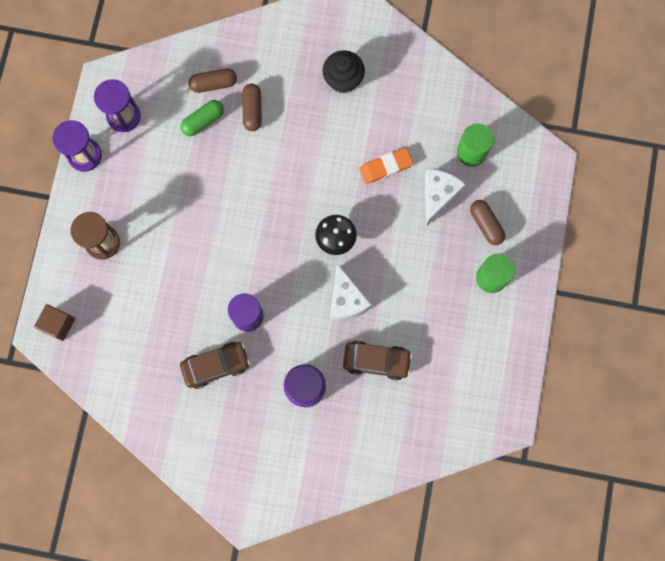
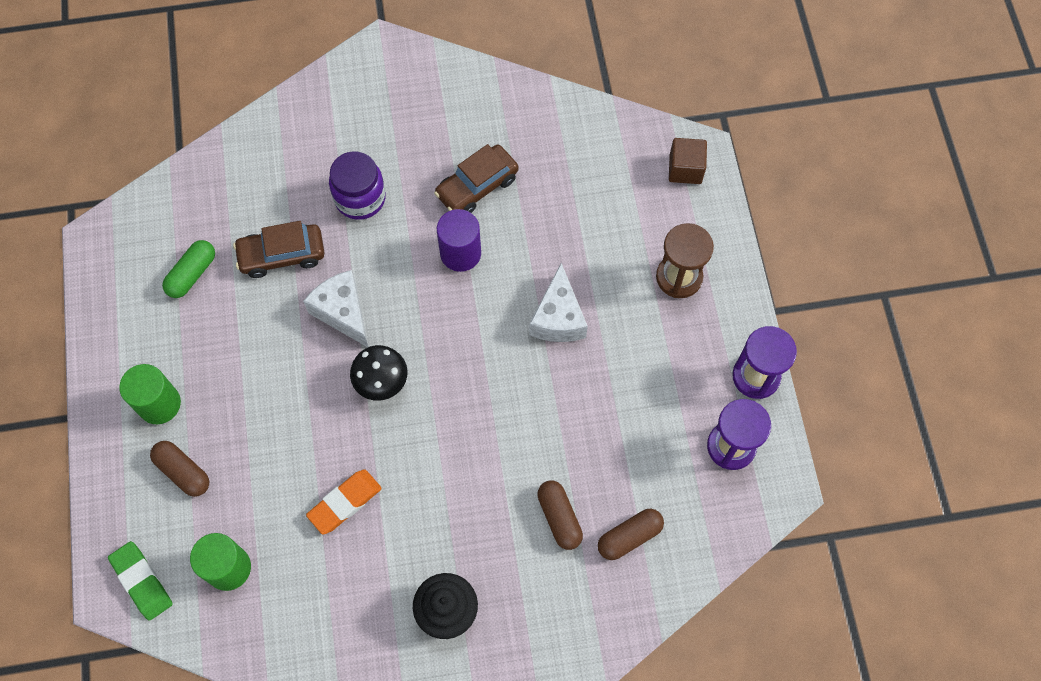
camera: 160 degrees right, 10 degrees down
(203, 121) = (621, 478): green capsule -> green capsule (192, 274)
(438, 196) = (259, 488): white cheese -> white cheese (558, 318)
(528, 162) = (142, 581): none -> green eraser

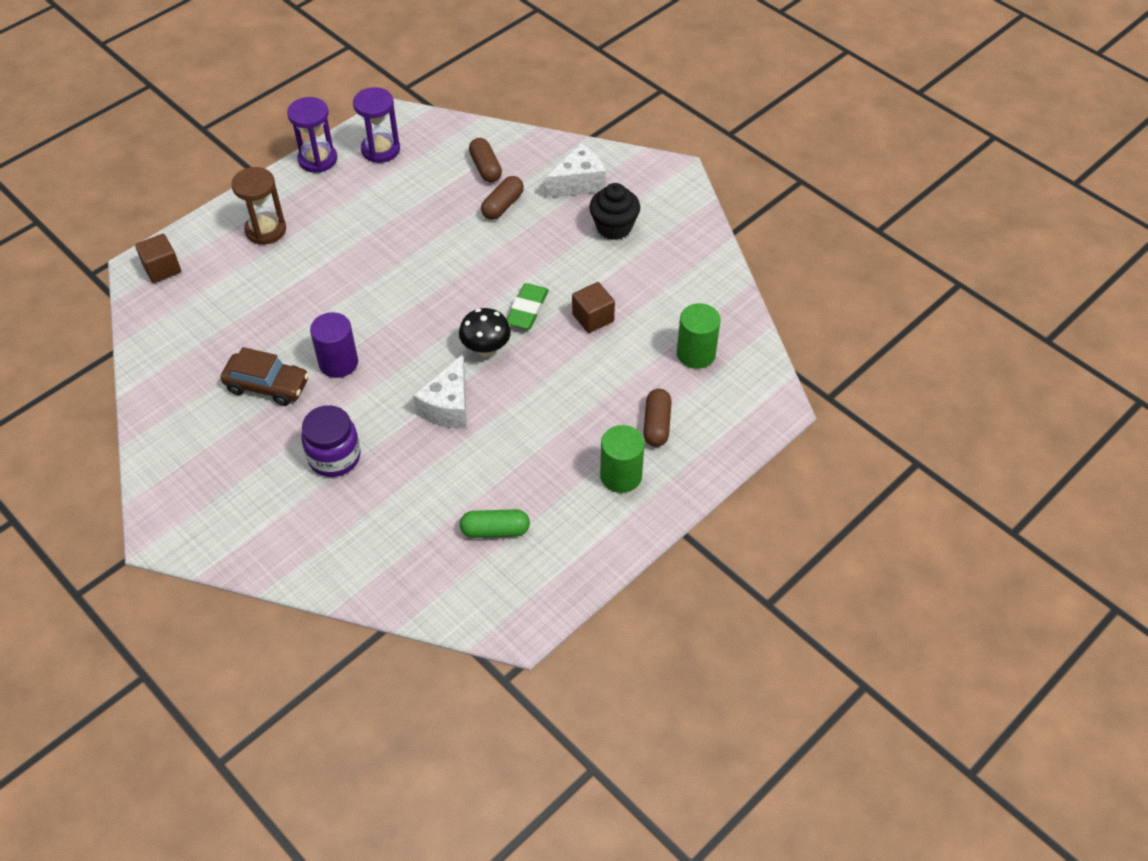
camera: 125 degrees left, 15 degrees down
(142, 581) = (752, 396): green eraser -> green eraser (527, 310)
(282, 255) = (429, 478): brown car -> none
(345, 503) = (593, 318): orange eraser -> brown cube
(558, 318) = (351, 278): white cheese -> white cheese (578, 183)
(629, 537) = (486, 168): brown capsule -> brown capsule turned 45 degrees clockwise

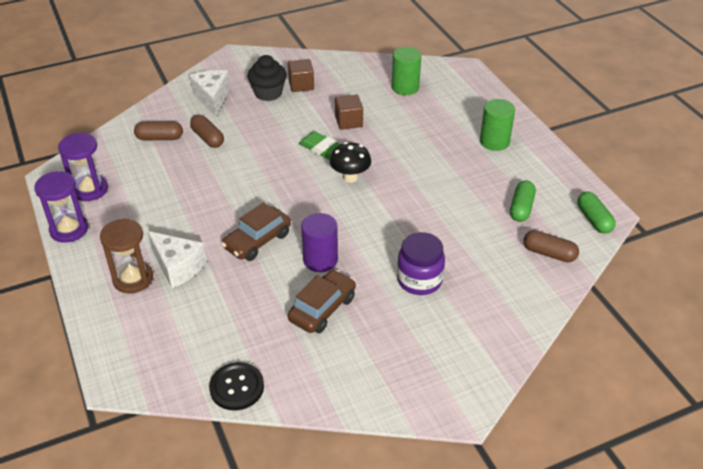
camera: 70 degrees left, 10 degrees down
(150, 352) = (237, 387): none -> black button
(162, 269) = (130, 362): brown cube -> brown cube (301, 85)
(350, 303) = (257, 241): none -> brown car
(448, 406) = (396, 208): white cheese -> white cheese (178, 267)
(502, 614) = (593, 219): none -> green capsule
(656, 424) = (457, 117): brown capsule -> brown capsule (549, 253)

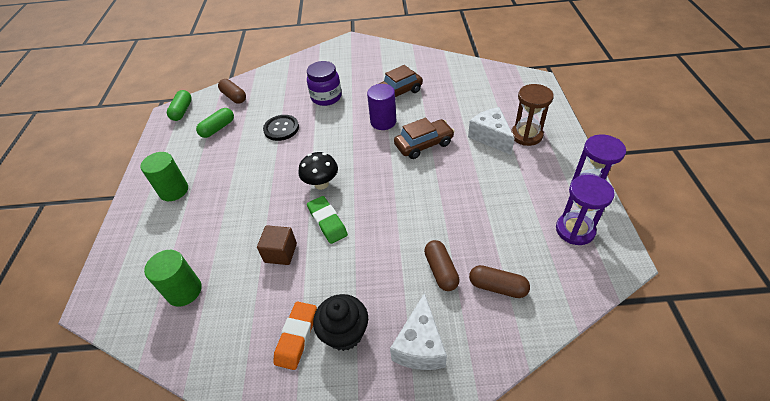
camera: 155 degrees left, 5 degrees up
(237, 387) = (463, 66): black button -> black button (281, 129)
(301, 85) = (296, 336): brown cube -> orange eraser

